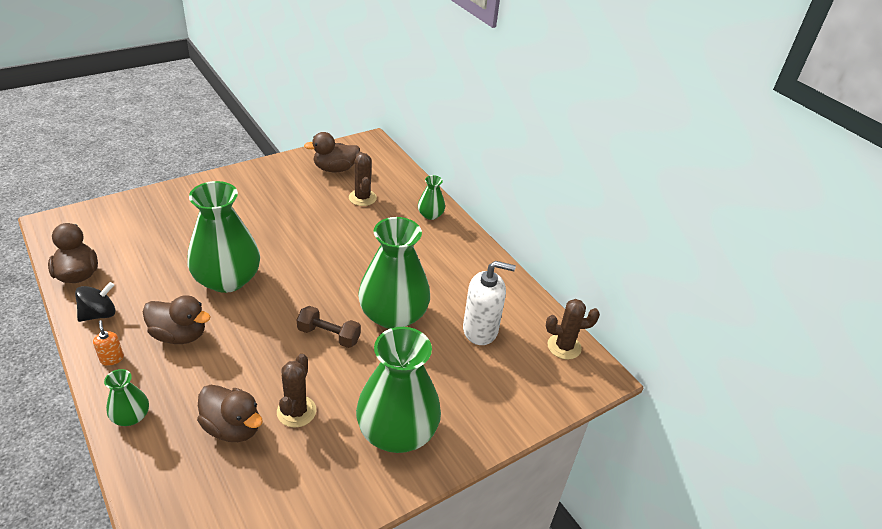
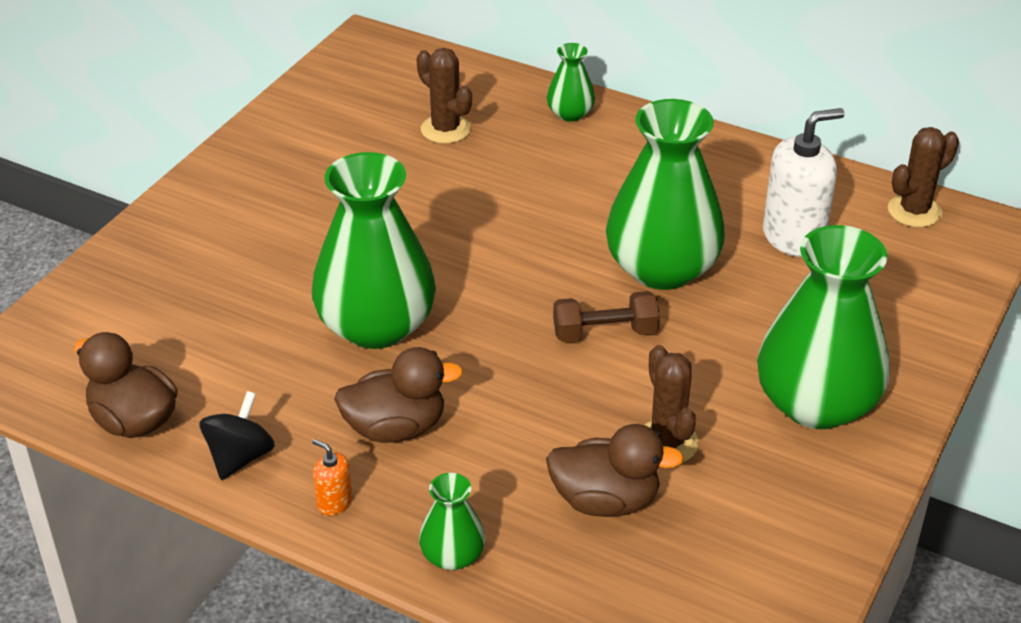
camera: 25 degrees left, 0 degrees up
(335, 169) = (356, 103): brown duck -> none

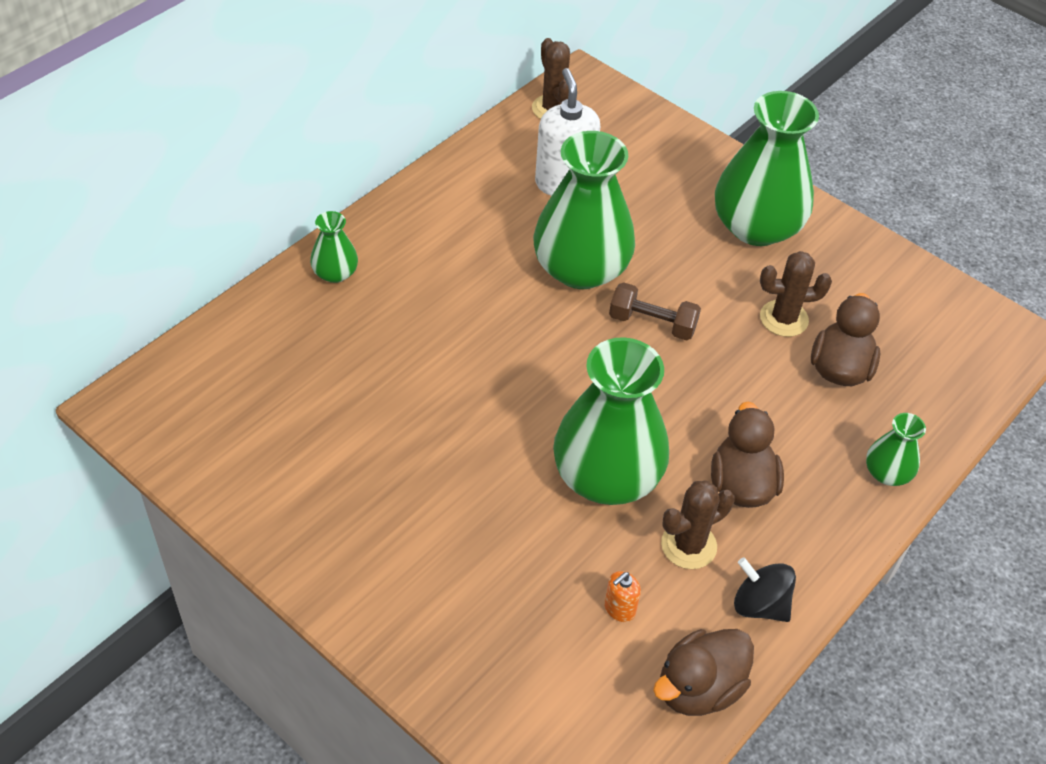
camera: 80 degrees left, 10 degrees up
(334, 502) = (822, 542): orange soap dispenser -> orange soap dispenser (619, 608)
(445, 129) = (321, 369): brown cactus -> brown cactus (688, 545)
(605, 333) = (652, 323): brown dumbbell -> brown dumbbell turned 75 degrees counterclockwise

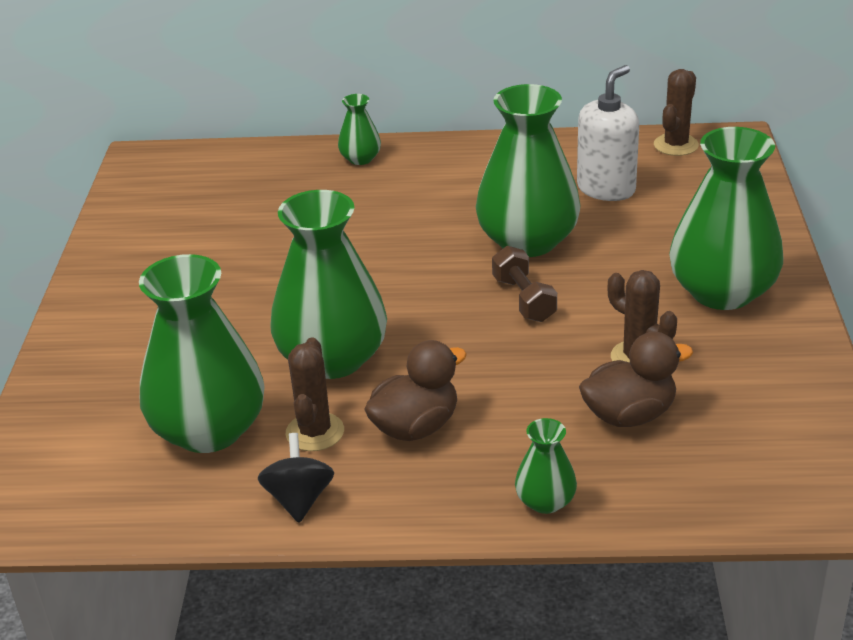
camera: 55 degrees right, 15 degrees down
(619, 608) = (209, 430): orange soap dispenser -> green vase
(688, 545) = (315, 432): brown cactus -> brown cactus turned 75 degrees clockwise
(698, 688) = (175, 509): brown duck -> none

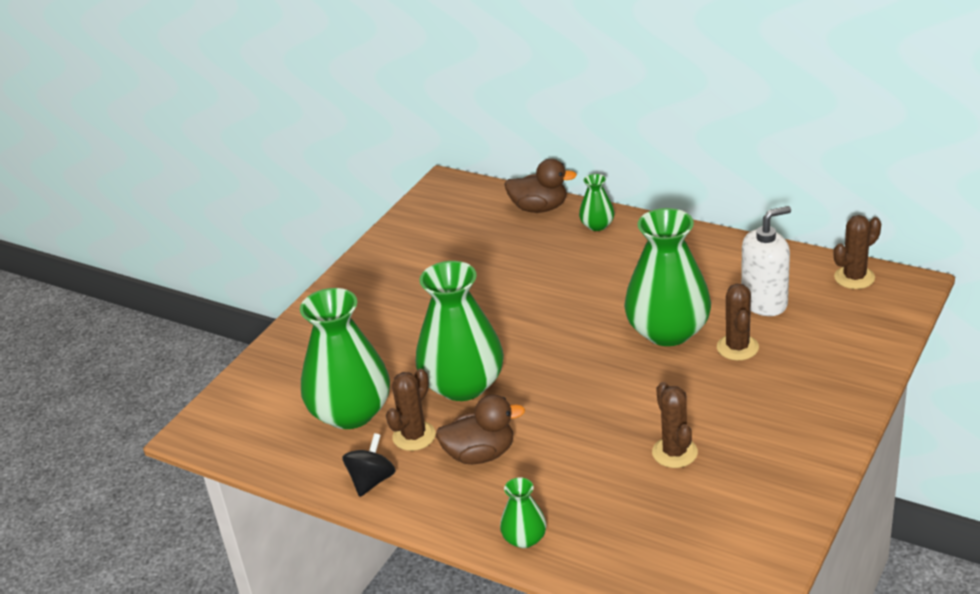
camera: 30 degrees right, 0 degrees up
(523, 299) = (628, 379): brown dumbbell -> none
(615, 237) = (737, 347): none -> brown cactus
(629, 415) = (632, 495): brown duck -> brown duck (539, 208)
(722, 292) = (783, 419): green vase -> none

